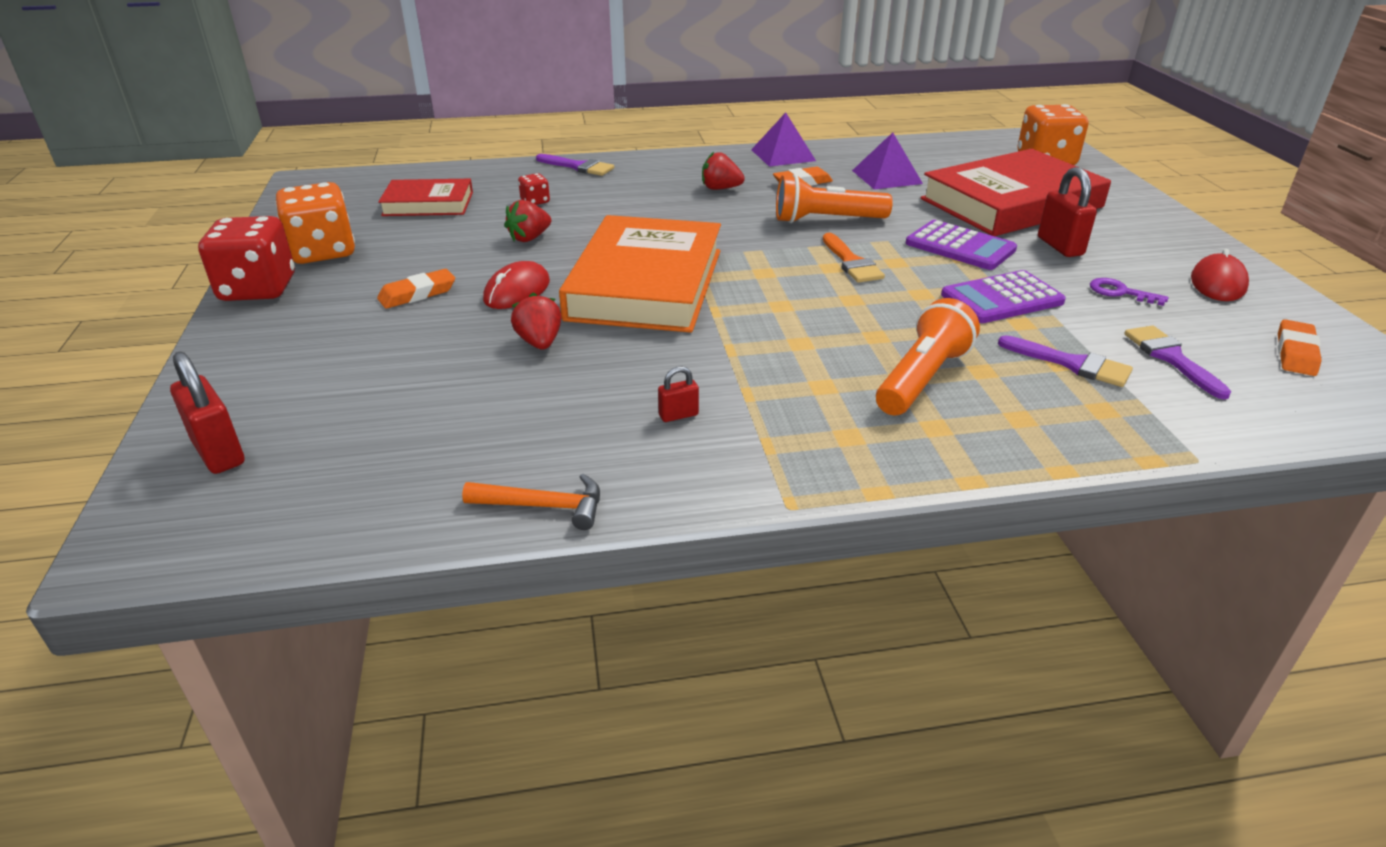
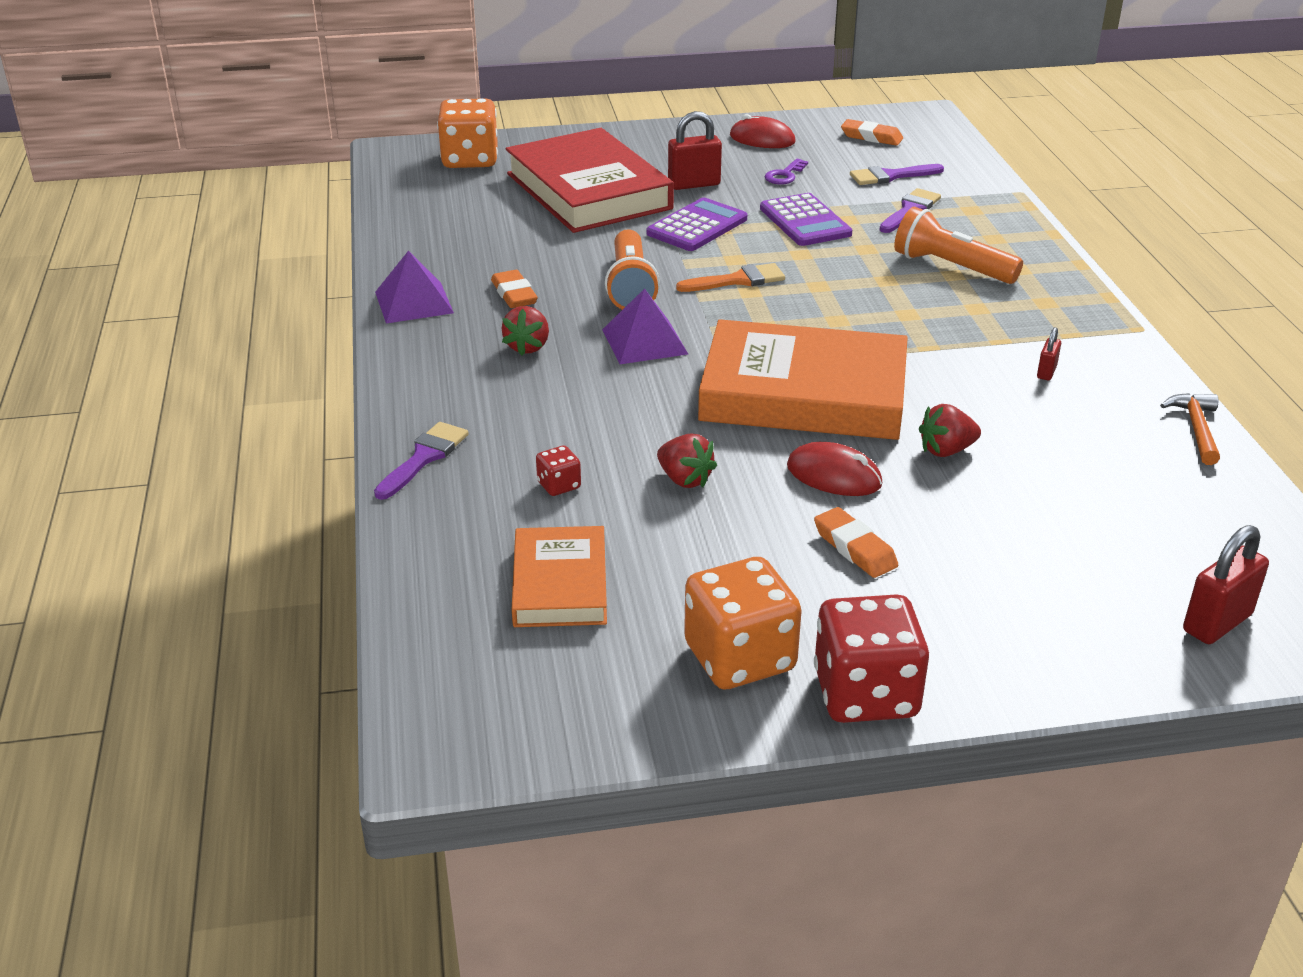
camera: 90 degrees left, 0 degrees up
(428, 204) = (560, 584): red book -> orange book
(678, 415) = (1046, 372): red padlock -> red padlock turned 45 degrees clockwise
(886, 177) = (504, 245): purple pyramid -> purple pyramid (644, 341)

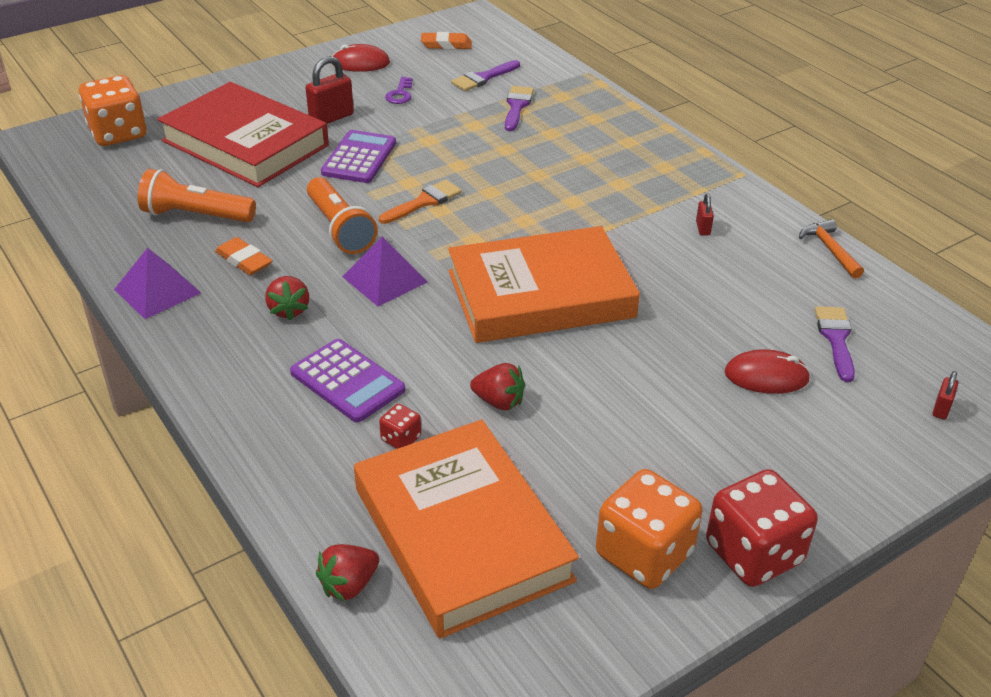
camera: 25 degrees left, 5 degrees up
(424, 457) = (267, 446): purple brush -> purple brush (836, 338)
(560, 584) = (461, 534): orange book -> orange book, size x1.83
(805, 221) = (443, 134): purple calculator -> purple calculator (347, 381)
(834, 475) = (609, 363): red mouse -> red mouse (766, 376)
(854, 548) = (665, 425): orange eraser -> none
(946, 450) = (676, 317): red strawberry -> red strawberry (349, 585)
(951, 267) = (579, 151): orange flashlight -> orange flashlight (196, 215)
(1217, 623) = (941, 409): red padlock -> red padlock, size x0.53

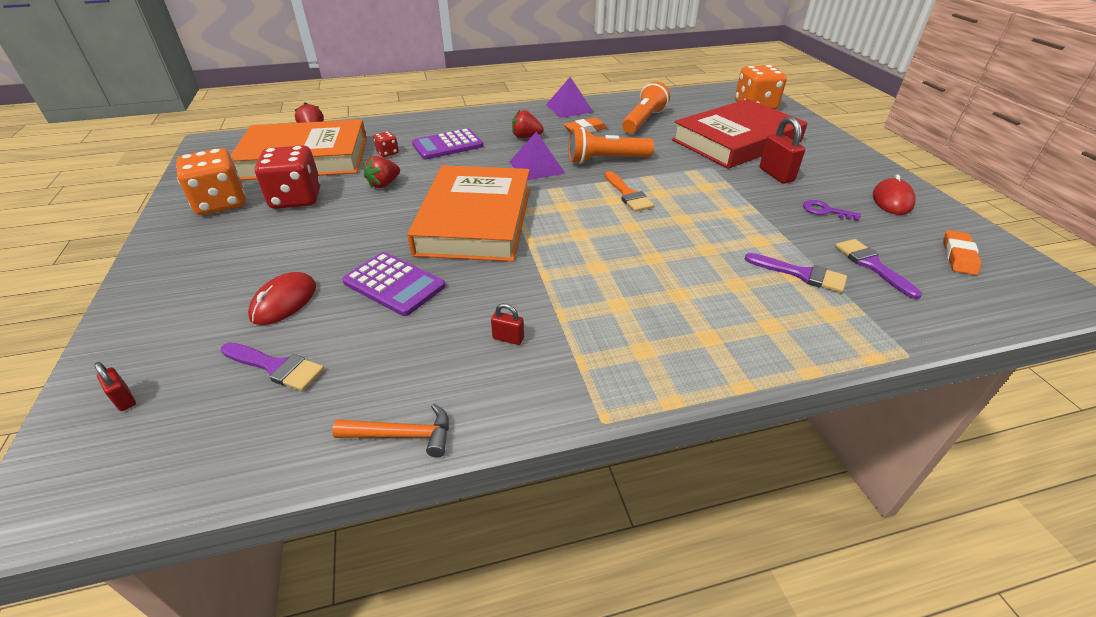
camera: 110 degrees right, 0 degrees up
(359, 158) = (705, 178): purple calculator -> purple calculator (394, 284)
(753, 553) = (167, 239): red dice -> red dice (296, 199)

